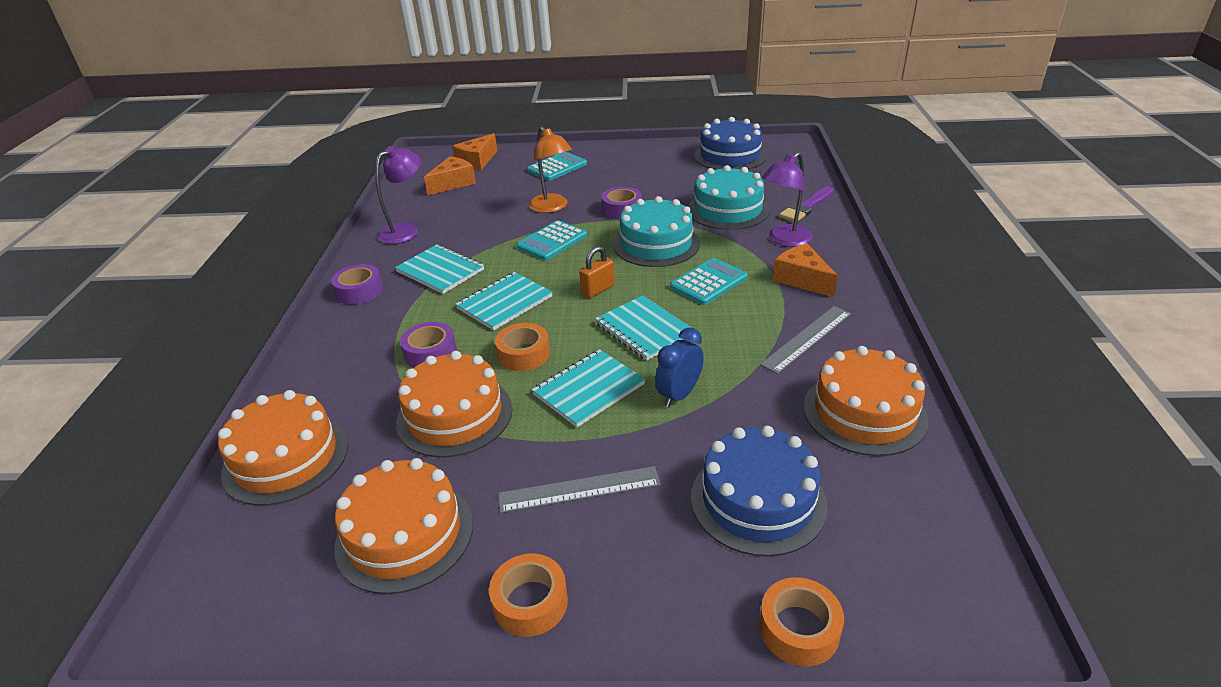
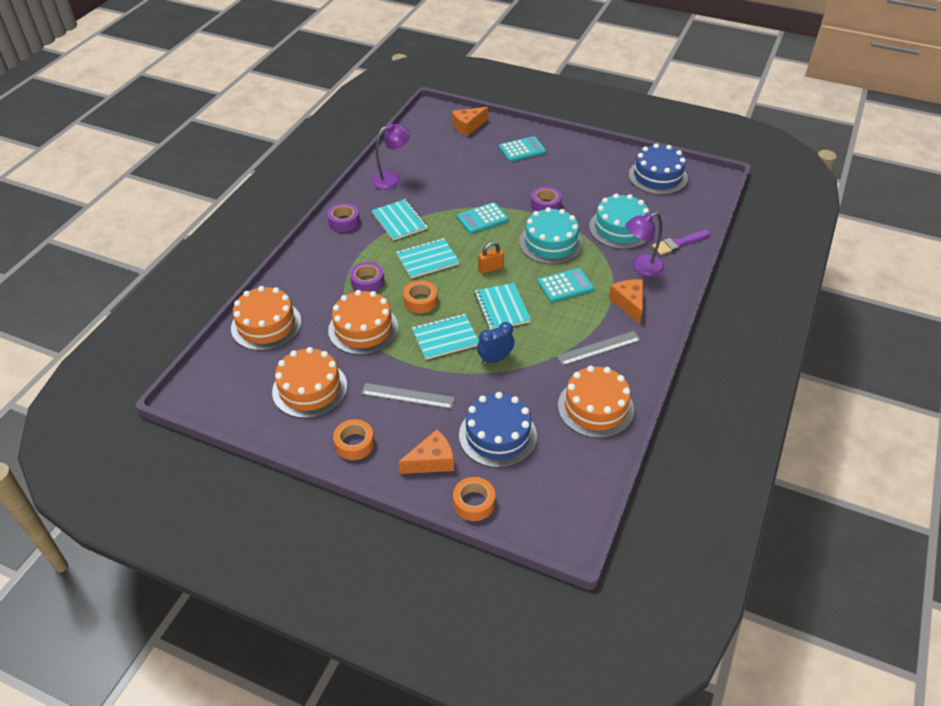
camera: 20 degrees right, 10 degrees up
(453, 183) = (441, 144): orange cheese -> orange cheese (431, 461)
(552, 207) = (498, 188): orange lamp -> none

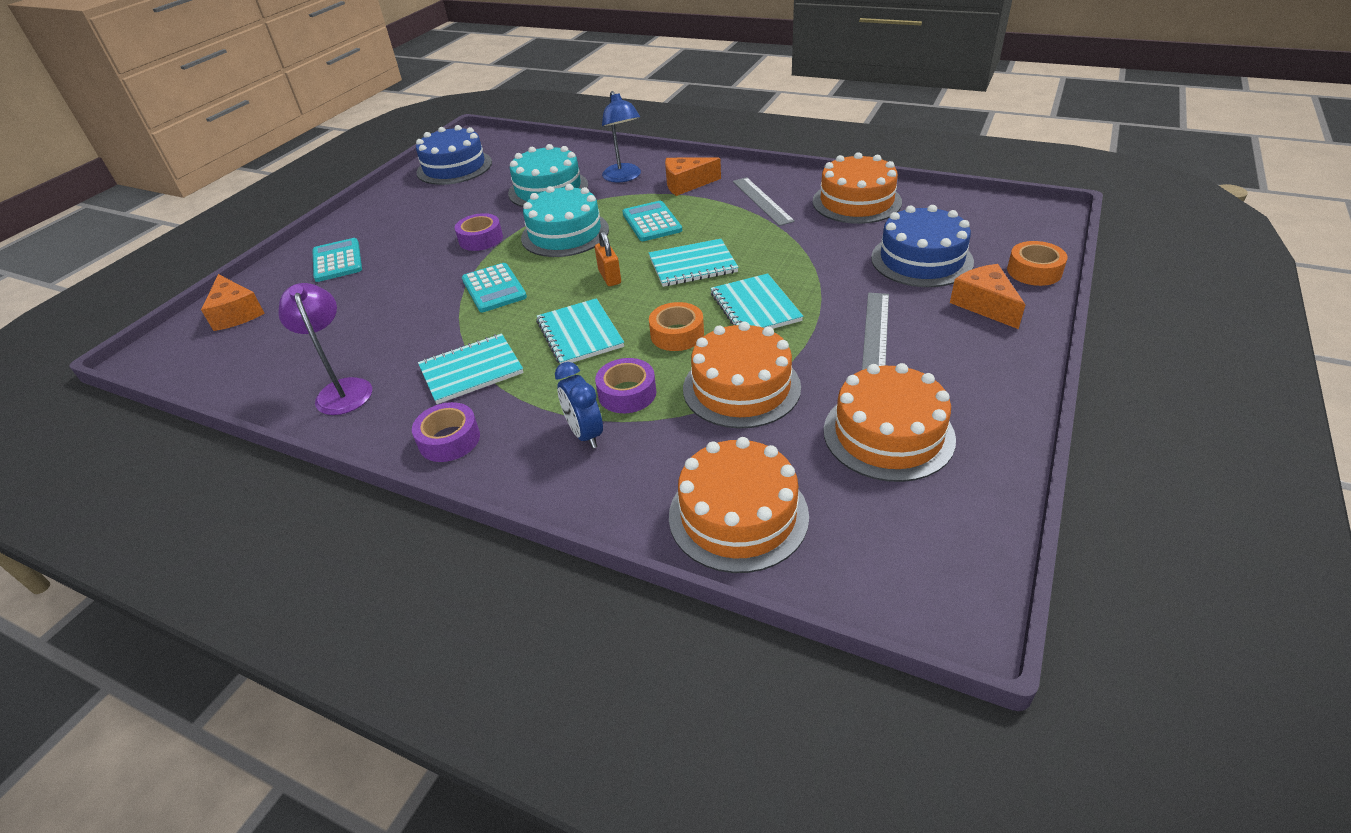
camera: 85 degrees left, 5 degrees down
(354, 444) = (984, 374): orange tape -> none
(495, 359) = (791, 266): blue clock -> blue clock (585, 434)
(641, 268) = (624, 177): purple lamp -> blue lamp
(679, 243) = (585, 157): purple brush -> none

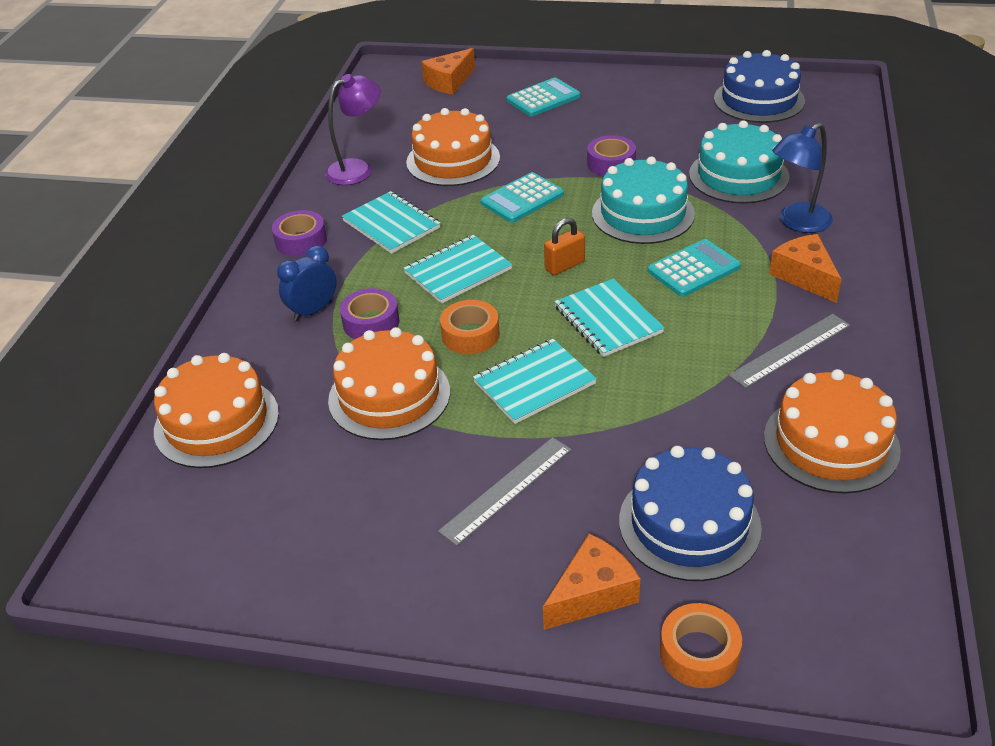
camera: 75 degrees right, 0 degrees up
(875, 332) = (506, 489): grey ruler -> grey ruler turned 45 degrees counterclockwise
(888, 434) = (327, 513): orange cake -> orange cake (453, 160)

